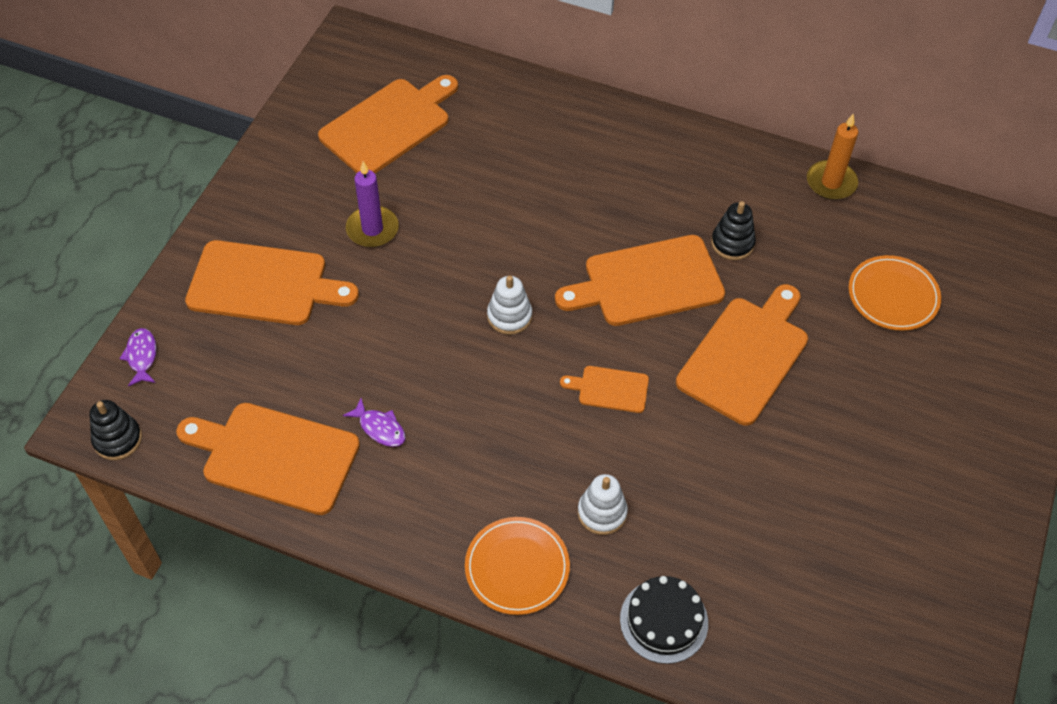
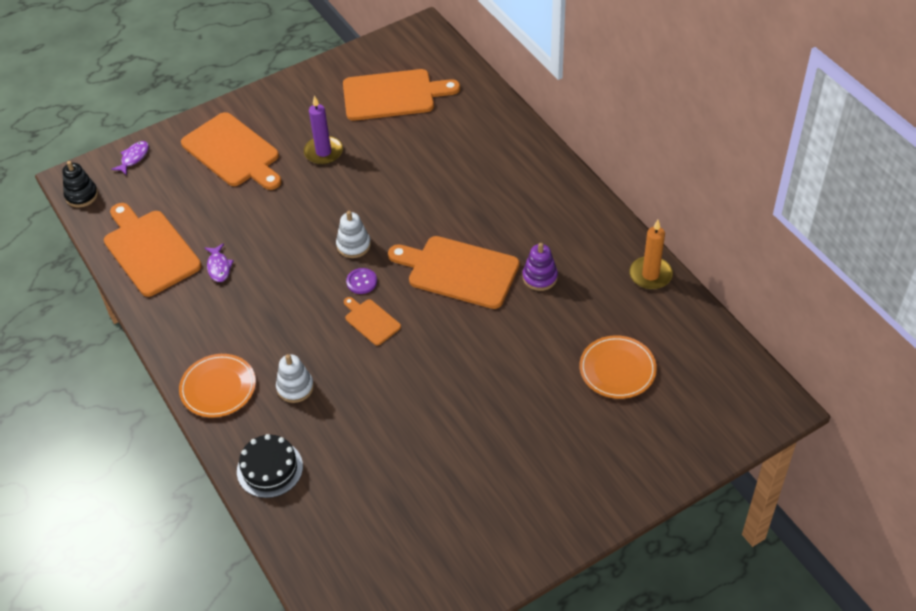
camera: 40 degrees right, 5 degrees down
(558, 352) = (361, 282): none -> purple button
(732, 243) = (540, 277): black stacking toy -> purple stacking toy
(745, 356) = (476, 350): orange cutting board -> none

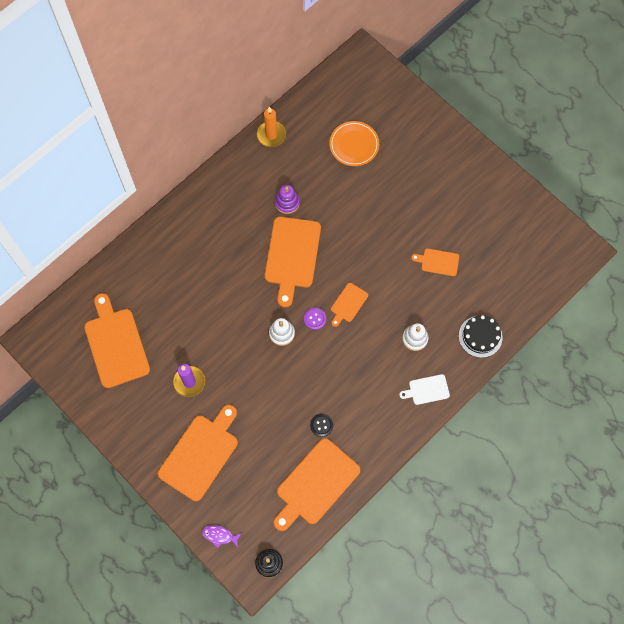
camera: 105 degrees left, 20 degrees up
(218, 387) = (427, 390): orange plate -> white cutting board
(219, 267) = (321, 425): purple fish -> black button
(401, 439) = (438, 262): none -> orange cutting board

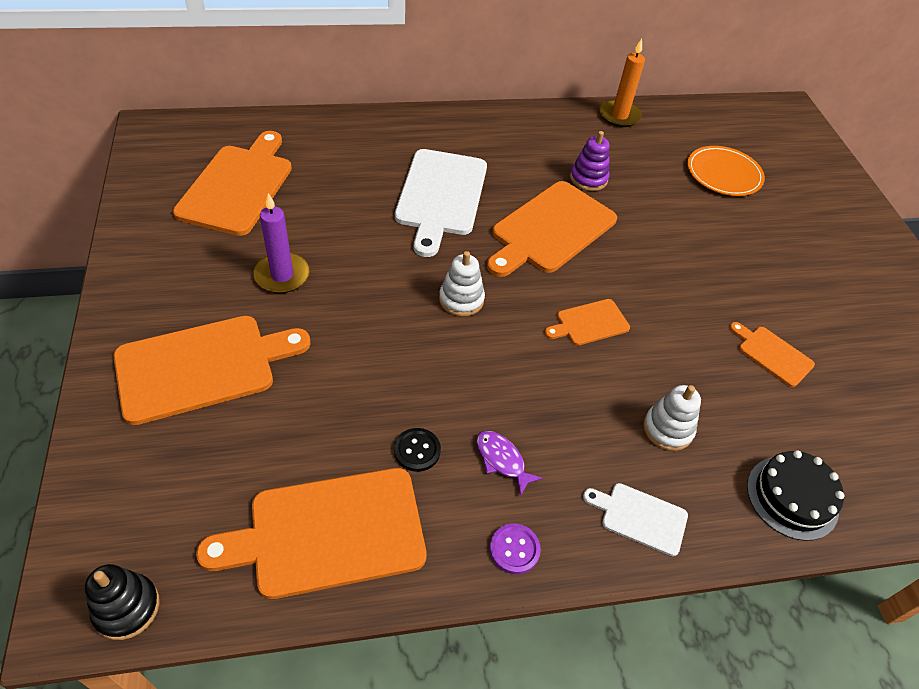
camera: 30 degrees right, 20 degrees down
(219, 535) = (103, 499): purple fish -> purple fish (502, 460)
(222, 273) = (441, 196): none -> white cutting board
(315, 319) = (524, 311): purple button -> purple button (514, 549)

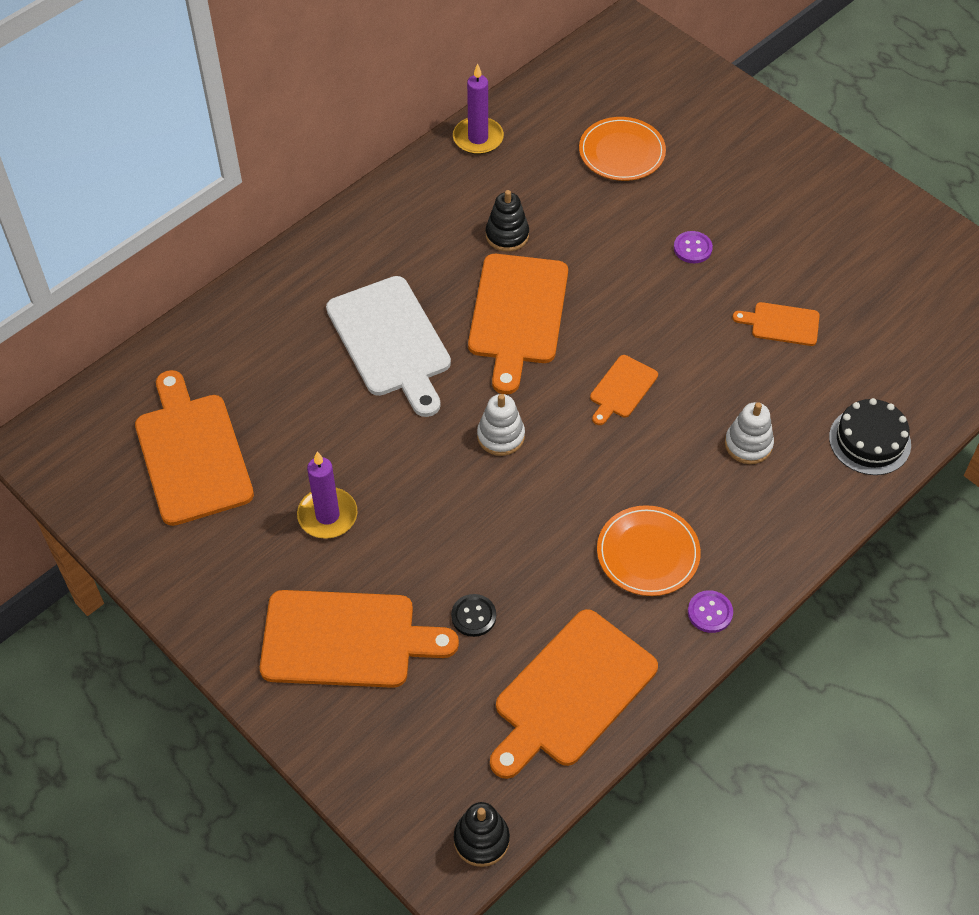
camera: 30 degrees left, 5 degrees up
(202, 366) = (346, 639): orange cutting board -> orange cutting board turned 60 degrees clockwise
(417, 450) = (579, 589): black button -> black button (473, 616)
(502, 460) = (648, 553): purple fish -> orange plate
(588, 179) = (507, 235): purple stacking toy -> black stacking toy
(619, 116) = (478, 138): orange candle -> purple candle
(640, 517) = (777, 529): white cutting board -> none
(732, 261) = (692, 248): none -> purple button

